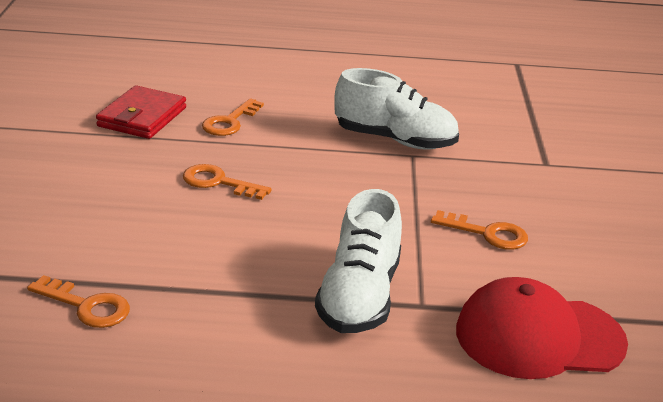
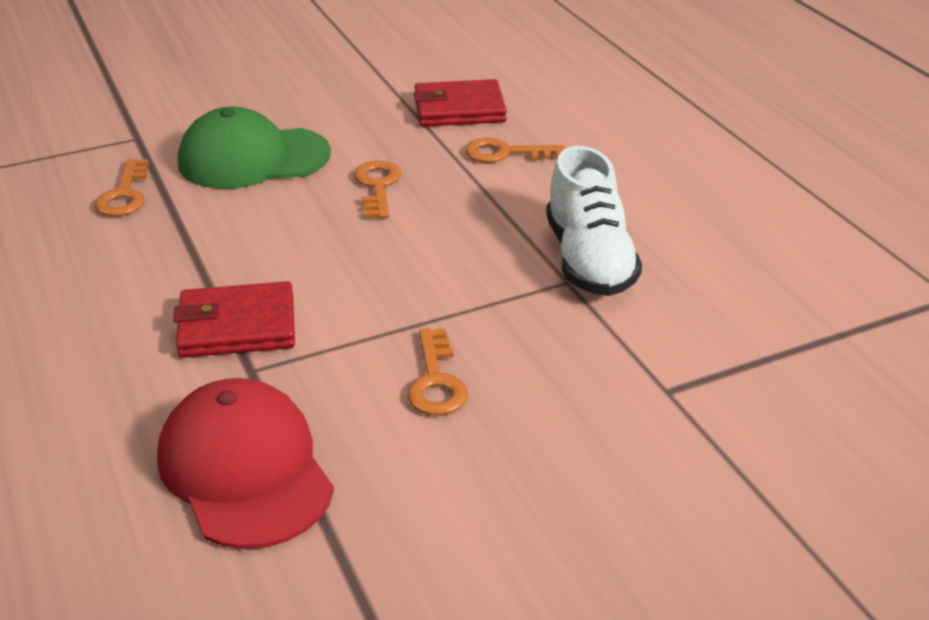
camera: 65 degrees right, 5 degrees up
(104, 223) = (253, 158): none -> green cap
(359, 296) = (237, 326): white shoe -> red wallet

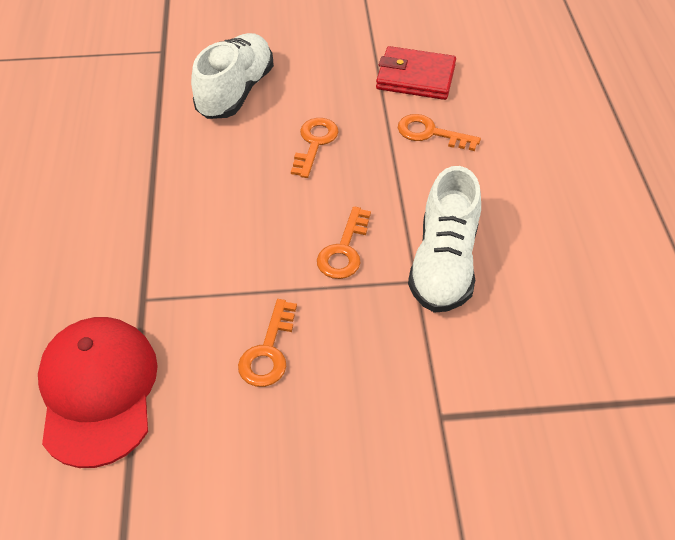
camera: 20 degrees right, 15 degrees up
(124, 195) = (130, 105): orange key -> orange key (344, 250)
(237, 326) = (152, 255): red wallet -> none
(253, 158) = (236, 91): green cap -> white shoe

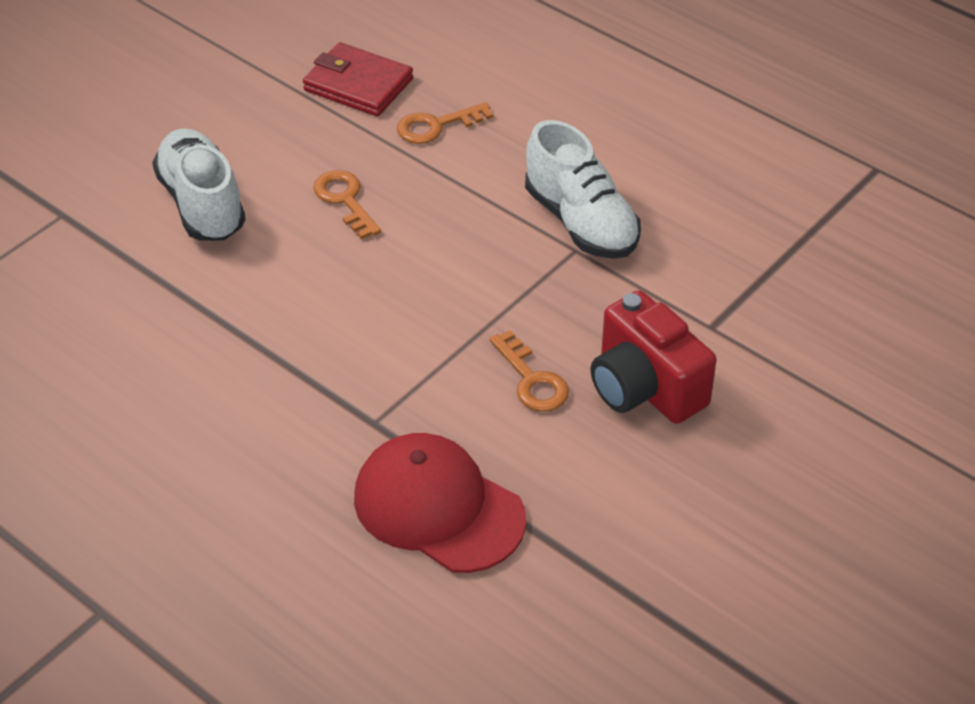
camera: 45 degrees left, 5 degrees down
(333, 423) = (645, 388): none -> red camera
(344, 250) = (490, 267): orange key -> none
(415, 77) = (358, 85): red wallet -> red wallet turned 60 degrees clockwise

